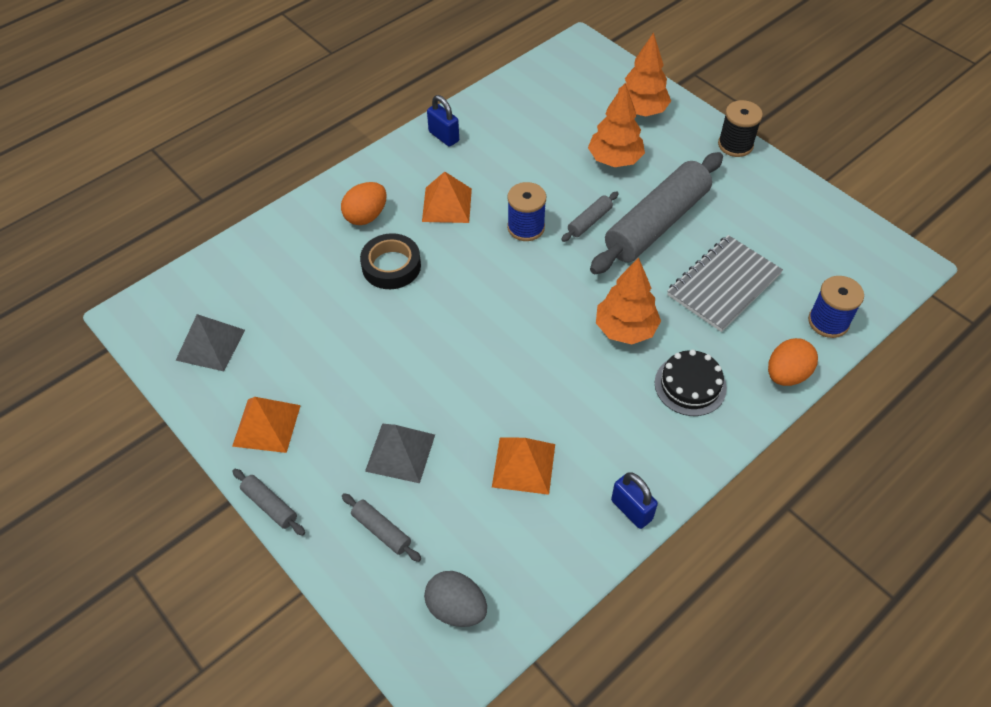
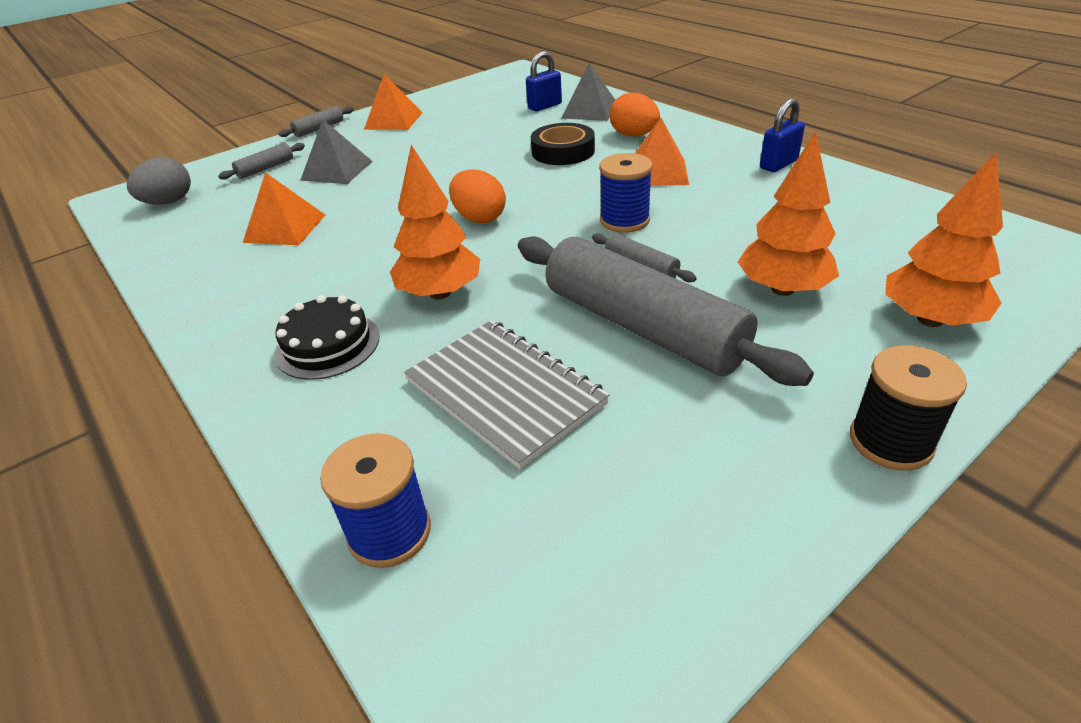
camera: 95 degrees right, 15 degrees down
(210, 344) = (482, 95): grey pyramid -> grey pyramid (589, 110)
(631, 510) = (186, 292): blue padlock -> blue padlock (545, 106)
(786, 374) = (299, 452): orange egg -> orange egg (479, 218)

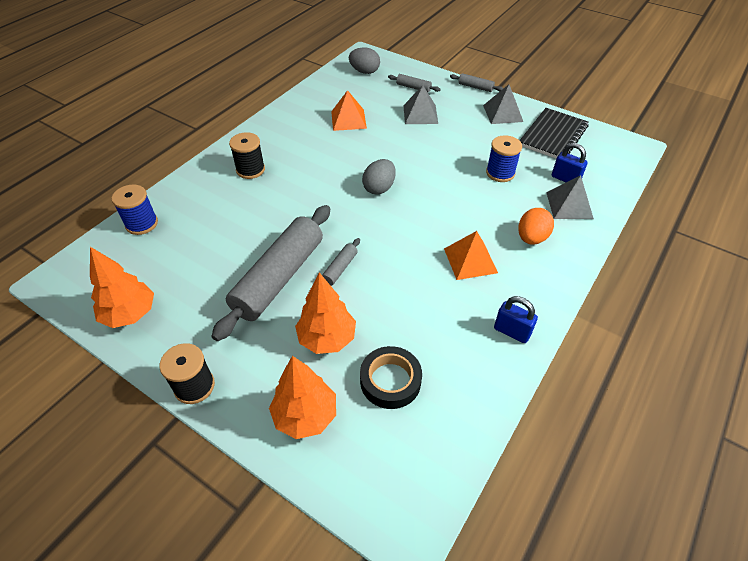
camera: 70 degrees right, 10 degrees up
(327, 345) = (250, 170): black cake -> black spool
(393, 120) = (502, 113): orange pyramid -> grey pyramid
(440, 293) = (297, 194): orange tree -> orange tree (130, 314)
(464, 101) = (553, 136): none -> black notebook
(479, 218) = (379, 188): orange egg -> grey egg
(505, 392) = (221, 236): grey notebook -> none
(563, 151) = (486, 205): black tape -> black tape (390, 381)
(624, 220) = (394, 253): blue spool -> blue spool (500, 173)

